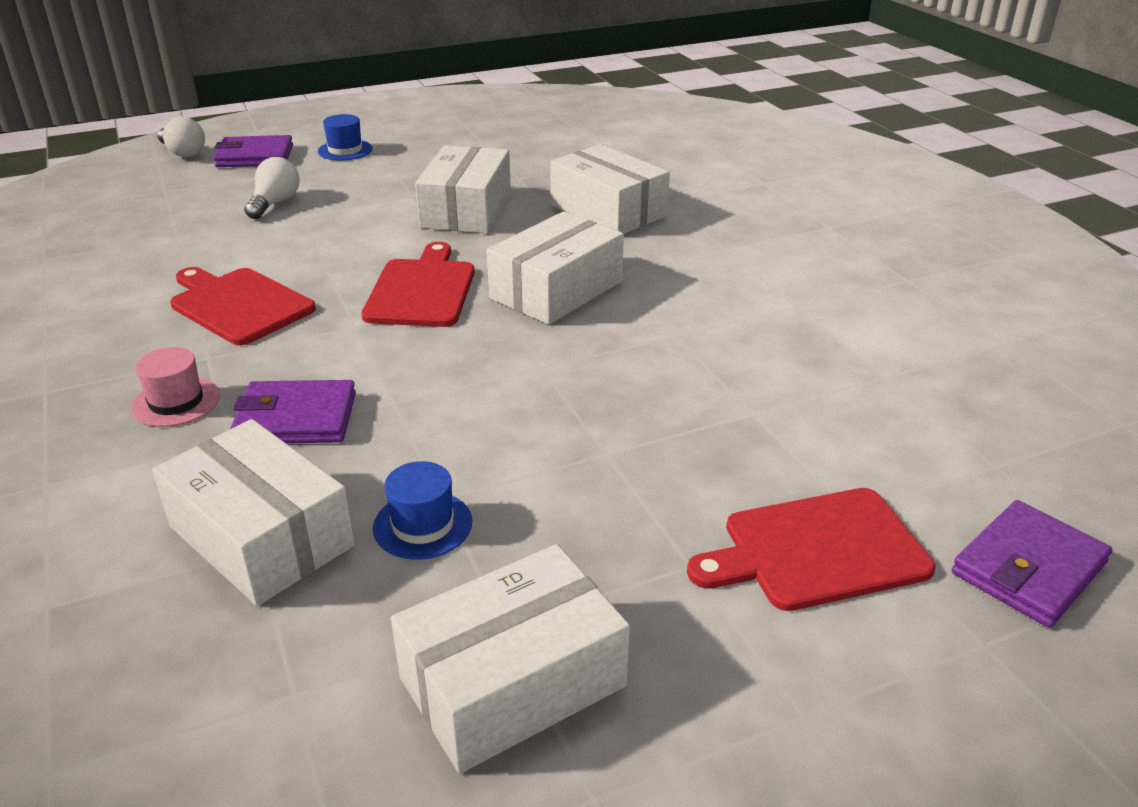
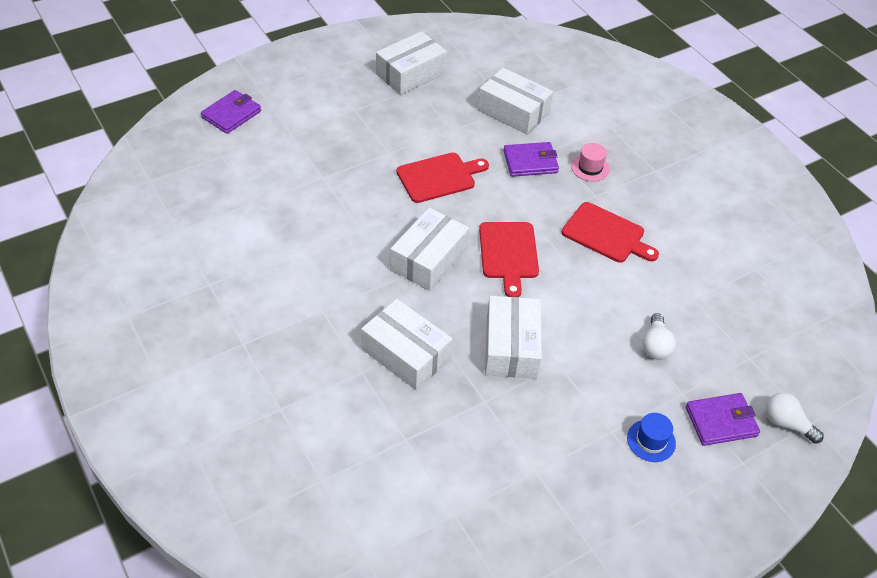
camera: 170 degrees right, 15 degrees up
(422, 525) = (456, 118): blue hat -> none
(817, 550) = (307, 117): red cutting board -> red cutting board (439, 177)

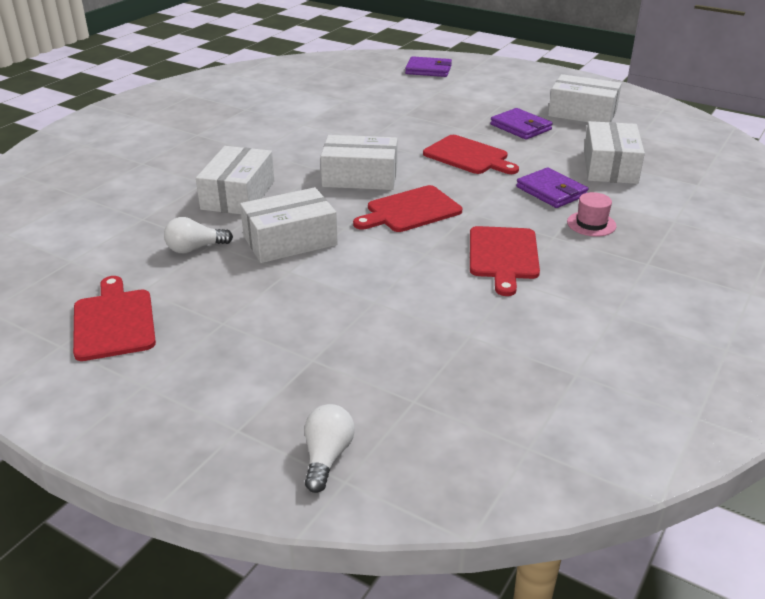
camera: 65 degrees right, 15 degrees down
(574, 503) = (113, 322): none -> red cutting board
(651, 440) = (226, 352): blue hat -> none
(655, 345) = (369, 324): white light bulb -> white light bulb (195, 248)
(721, 421) = (290, 398): purple wallet -> purple wallet (520, 127)

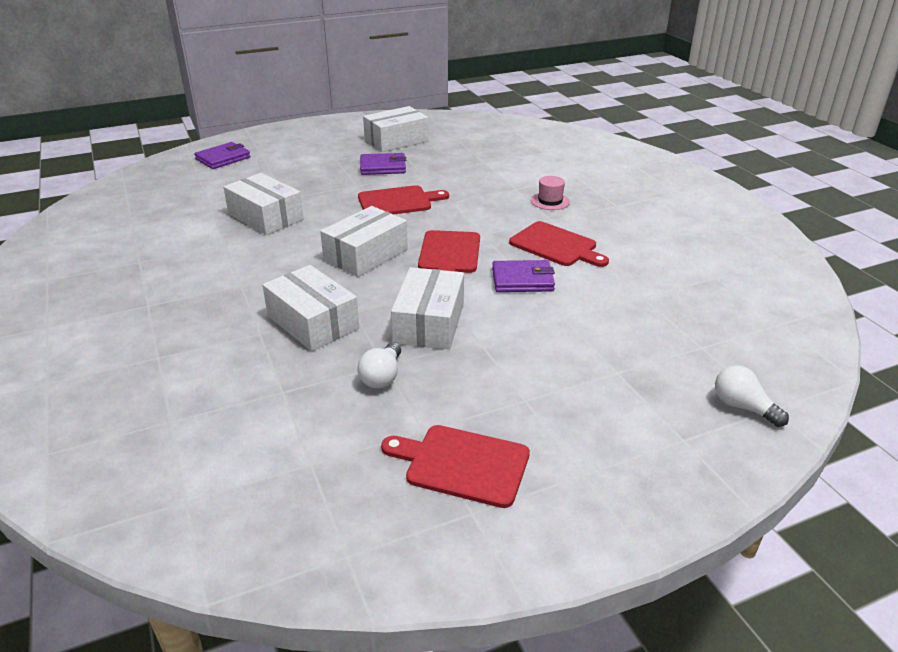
camera: 55 degrees left, 0 degrees up
(551, 191) = (491, 195): purple wallet -> purple wallet (522, 280)
(610, 167) = (484, 165): white box -> white box (265, 217)

